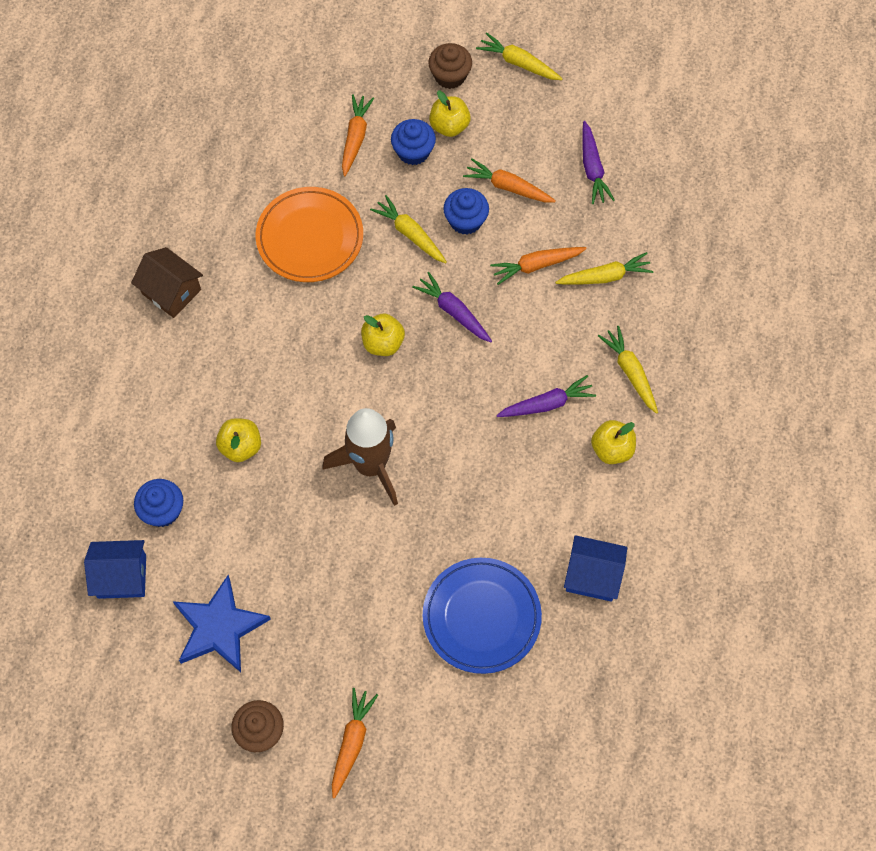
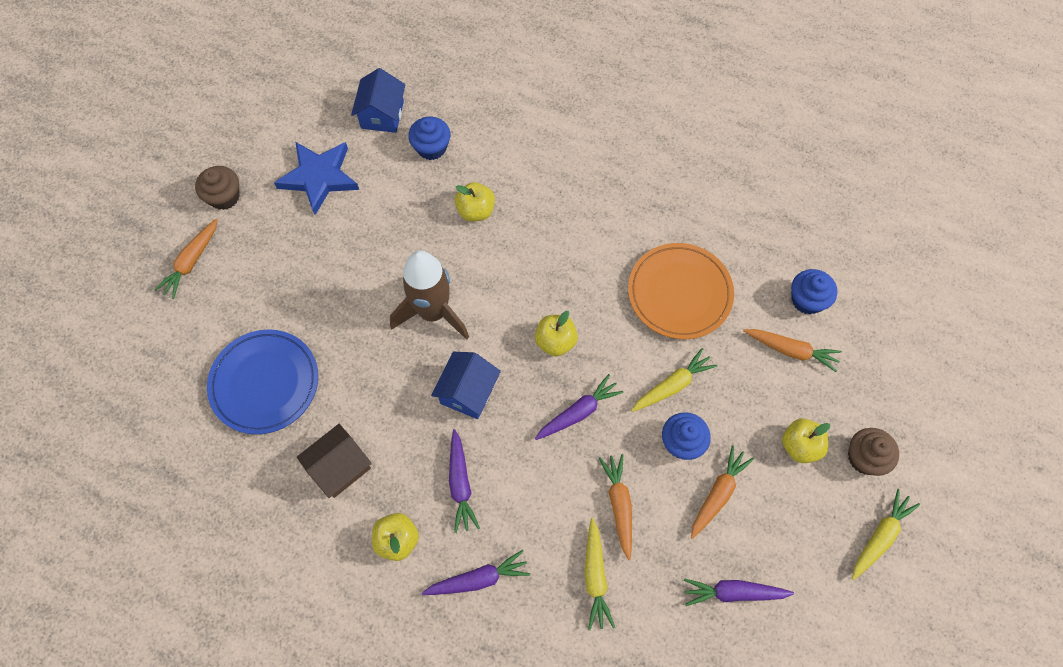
camera: 100 degrees right, 0 degrees up
(171, 291) = (638, 173): brown house -> brown house (340, 467)
(352, 742) = (191, 262): orange carrot -> orange carrot turned 90 degrees clockwise
(413, 151) = (770, 404): blue cupcake -> blue cupcake (807, 300)
(592, 575) = (273, 492): blue house -> blue house (468, 392)
(630, 372) = (478, 579): yellow carrot -> purple carrot

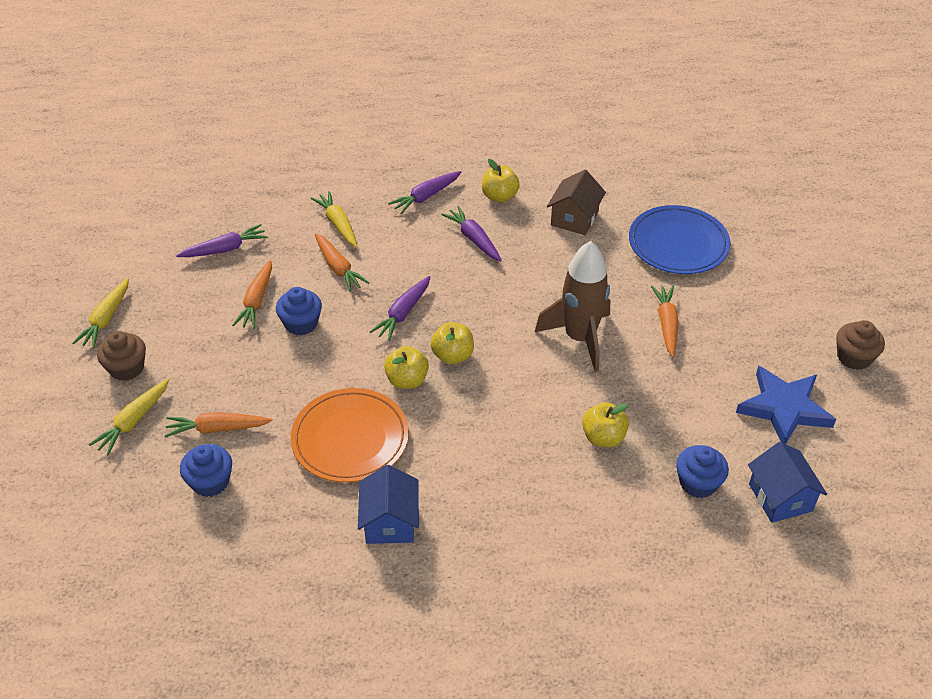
camera: 155 degrees right, 20 degrees down
(191, 262) = (824, 298): orange carrot -> orange carrot (666, 324)
(468, 392) = (507, 294): blue house -> blue house (390, 522)
(672, 385) = (326, 361): yellow carrot -> yellow carrot (133, 421)
(799, 446) = (191, 356): yellow apple -> yellow apple (407, 380)

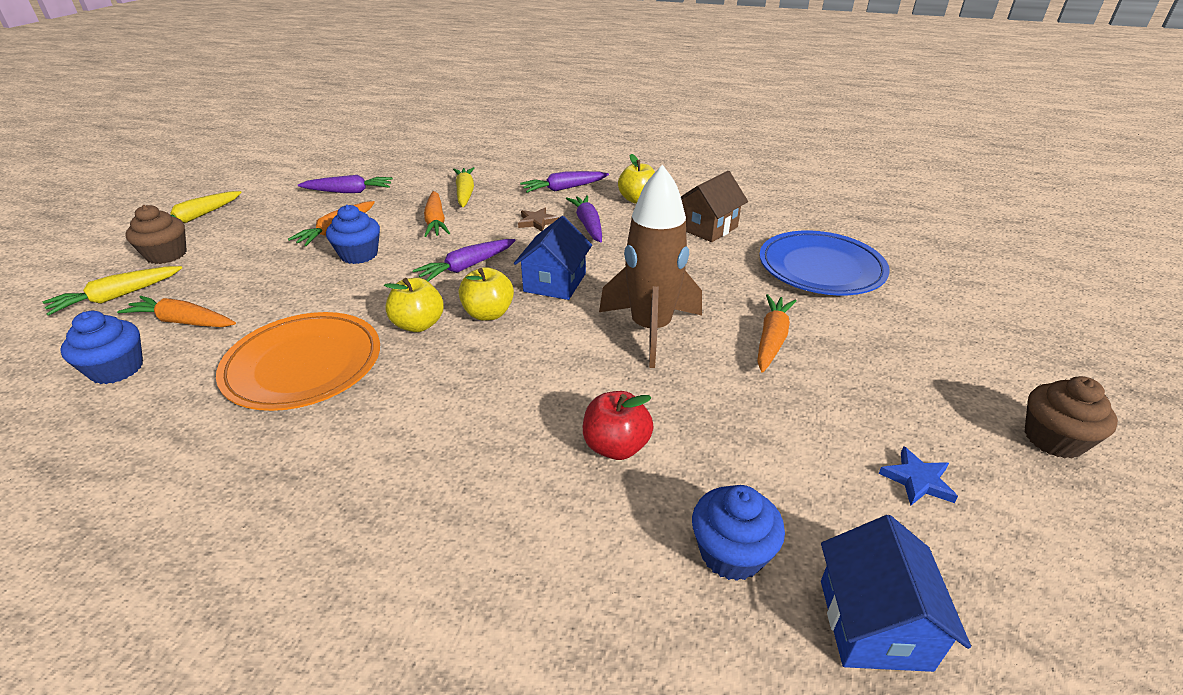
camera: 20 degrees right, 10 degrees down
(390, 522) = (256, 472): blue house -> blue house (555, 282)
(428, 246) = (537, 222): none -> brown star
(603, 437) = (616, 446): yellow apple -> red apple
(784, 408) = (917, 480): blue star -> blue star, size x0.46

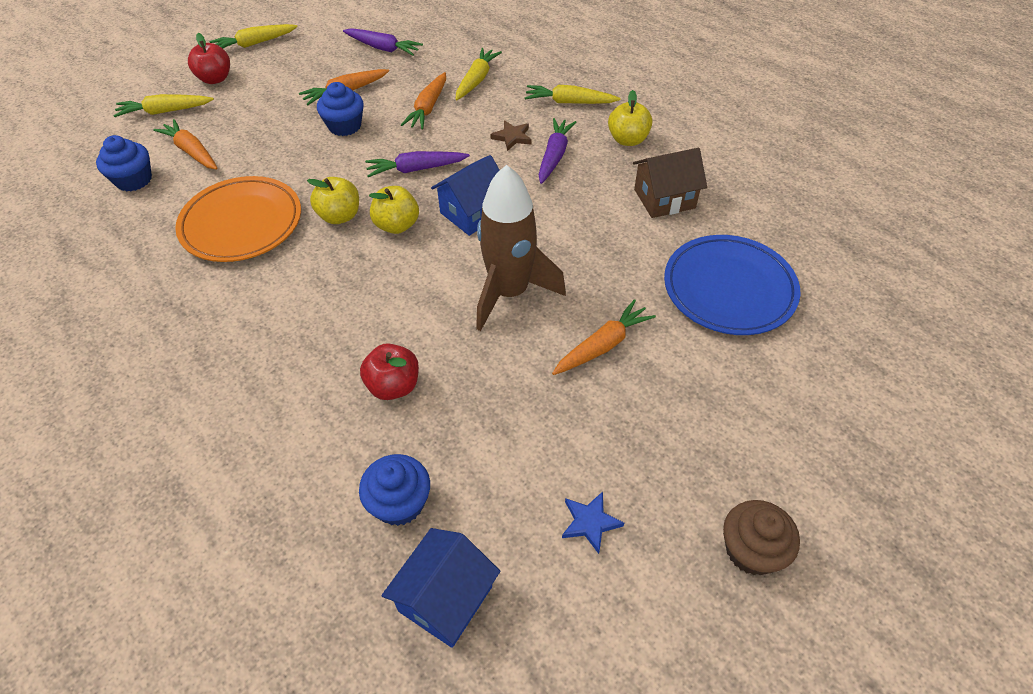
camera: 30 degrees right, 15 degrees up
(166, 255) = (215, 79): brown cupcake -> red apple
(564, 188) = (569, 102): purple carrot -> yellow carrot

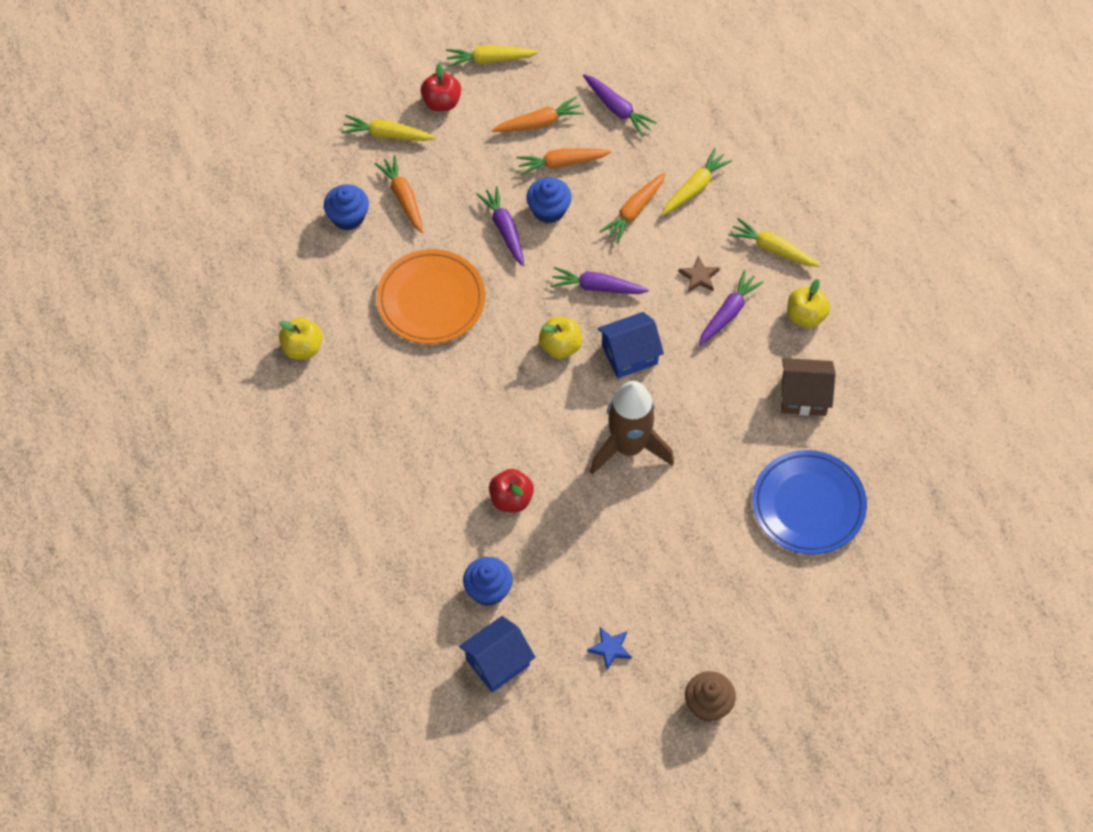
camera: 20 degrees right, 10 degrees up
(305, 150) = (504, 229): none -> purple carrot
(340, 216) = (515, 319): yellow apple -> yellow apple (302, 348)
(603, 345) = (681, 520): orange carrot -> orange carrot (539, 123)

